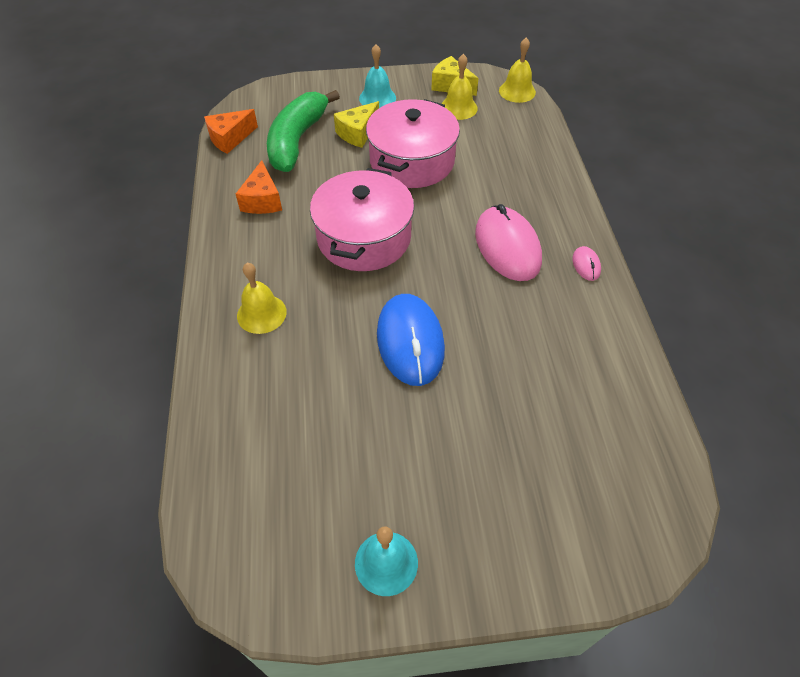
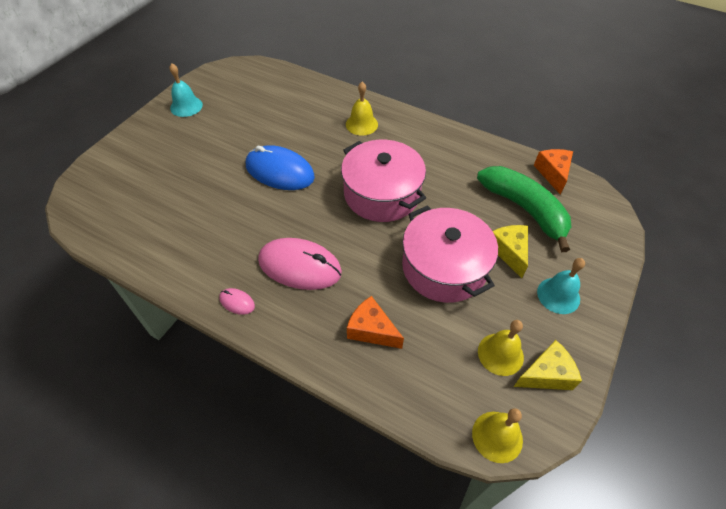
camera: 125 degrees right, 0 degrees up
(262, 200) = (463, 162): orange cheese -> orange cheese (371, 330)

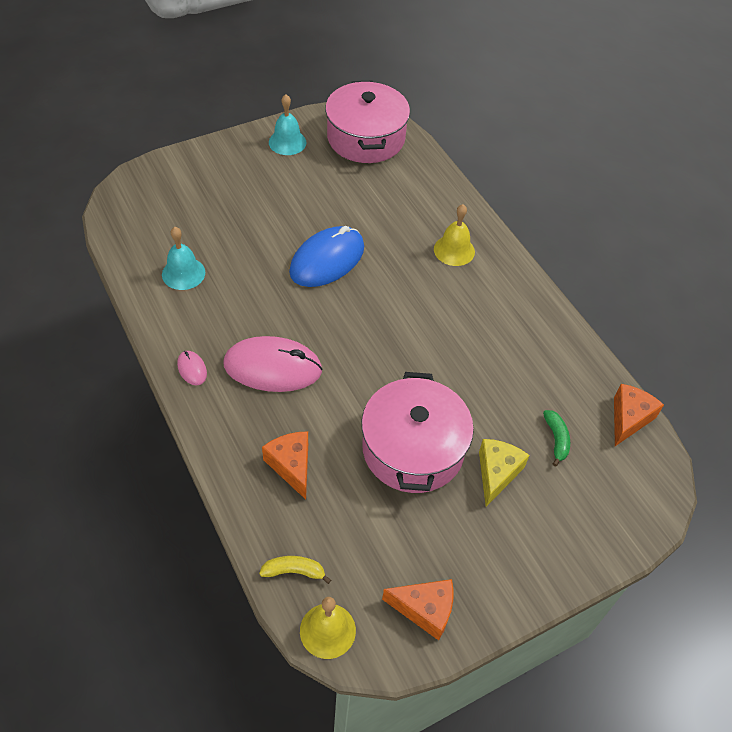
camera: 30 degrees right, 0 degrees up
(280, 171) = (327, 260): blue mouse -> blue mouse turned 75 degrees clockwise
(300, 266) = (272, 367): pink mouse -> pink mouse turned 45 degrees counterclockwise
(382, 194) = (412, 338): pink pot -> pink pot (366, 138)
(437, 408) = (294, 571): none -> yellow banana
(500, 354) = (396, 563): yellow bell -> none
(524, 209) = (556, 439): green banana -> green banana, size x0.41
(546, 374) = (425, 610): yellow cheese -> orange cheese
(558, 295) = (509, 547): turquoise bell -> turquoise bell (183, 273)

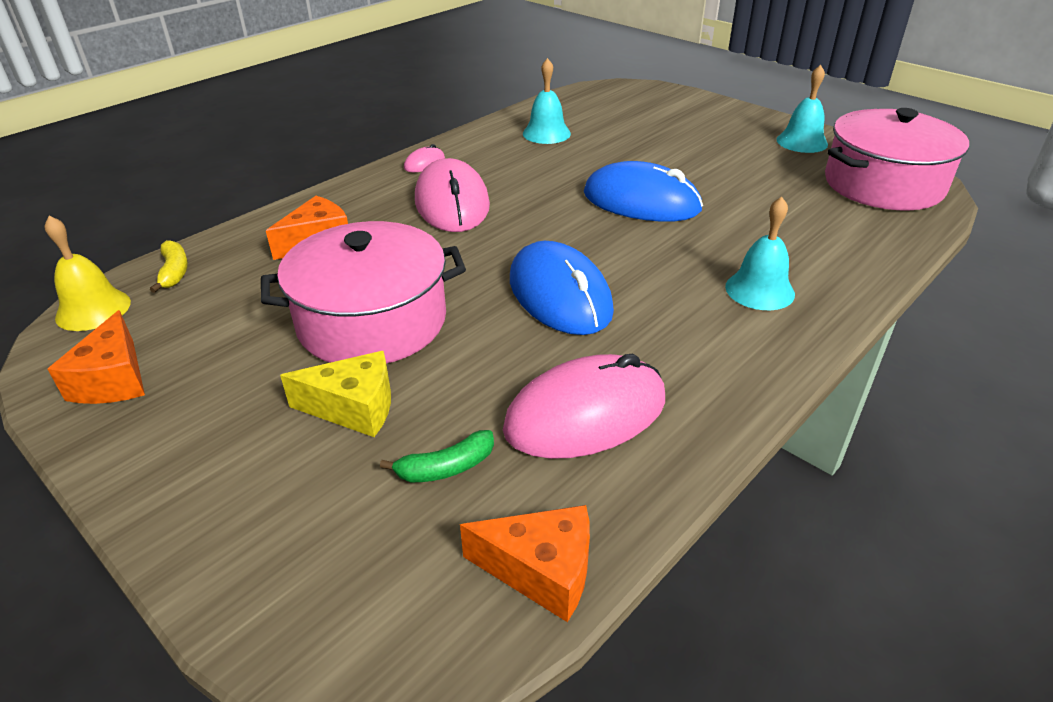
camera: 75 degrees right, 15 degrees down
(422, 343) = (559, 295): none -> blue mouse
(454, 250) = (759, 290): yellow bell -> turquoise bell
(534, 368) = (586, 414): none -> pink mouse

